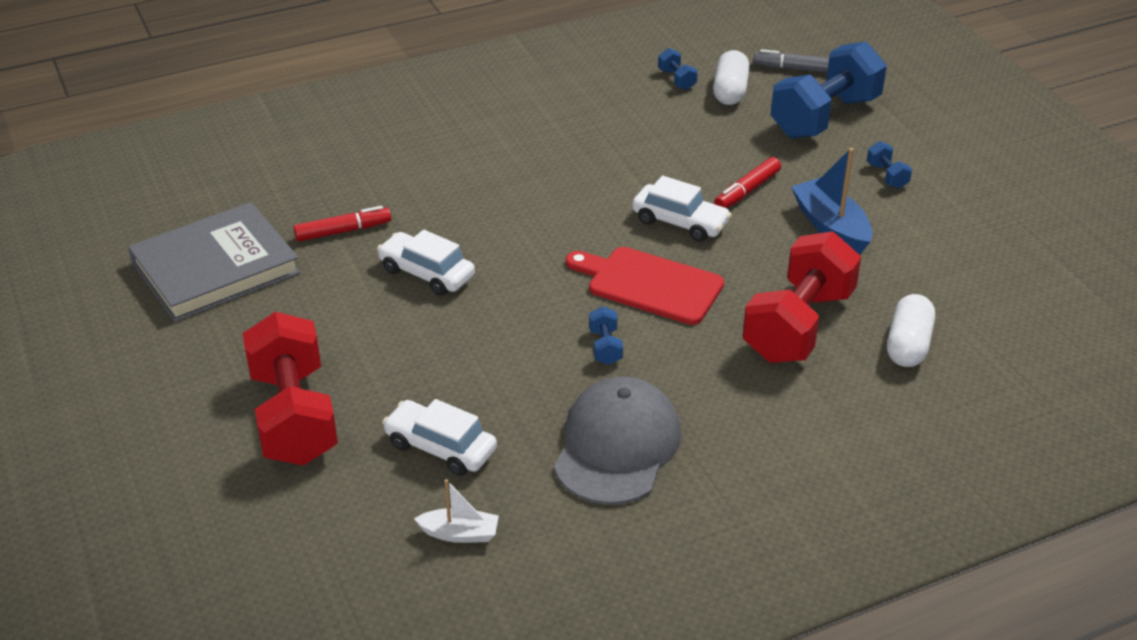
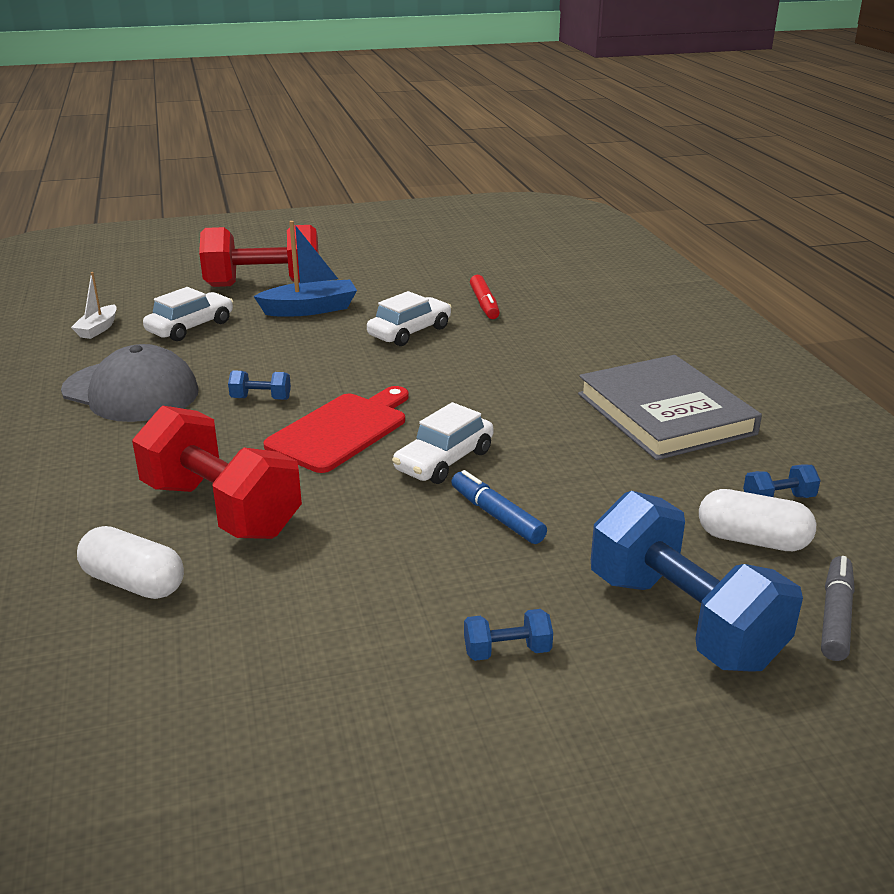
camera: 100 degrees right, 10 degrees down
(215, 268) = (450, 264): grey book -> grey book (665, 414)
(747, 191) = (496, 516): red marker -> blue marker
(831, 227) = (396, 569): blue boat -> blue boat (310, 309)

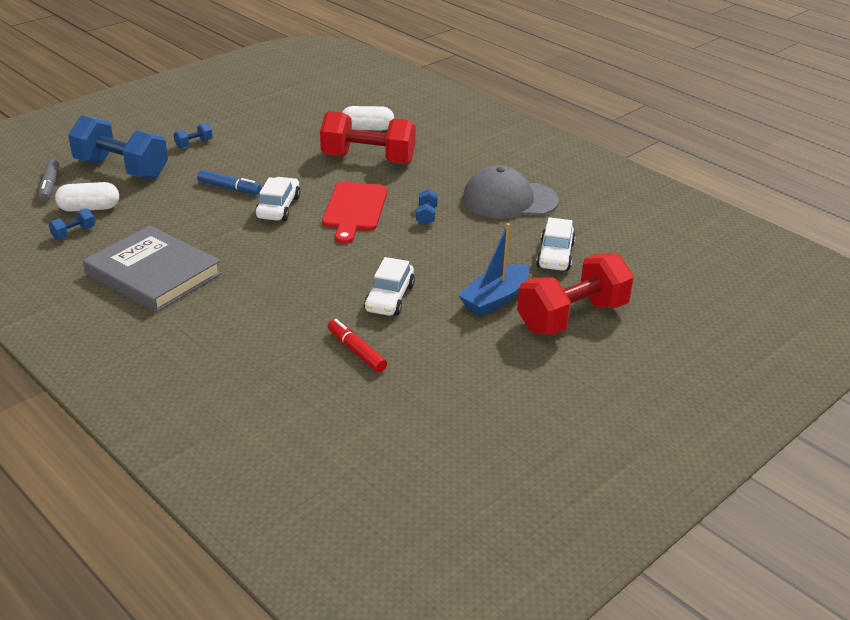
camera: 150 degrees right, 5 degrees up
(98, 329) = (613, 236): white boat -> none
(261, 398) = (426, 216): blue dumbbell -> blue dumbbell turned 60 degrees counterclockwise

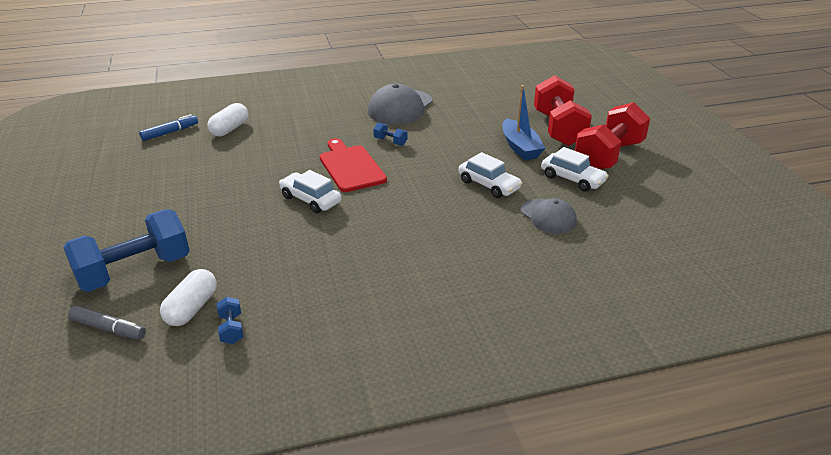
camera: 60 degrees left, 0 degrees up
(153, 274) = (358, 291): grey book -> none
(194, 144) = (140, 217): blue dumbbell -> none
(229, 188) = (249, 216): blue marker -> blue marker (170, 132)
(354, 209) = (351, 167): red cutting board -> red cutting board turned 150 degrees counterclockwise
(356, 351) = (548, 216): red marker -> grey cap
(368, 159) = (279, 141): red dumbbell -> red dumbbell (609, 156)
(555, 255) = (484, 113): white car -> white car (572, 179)

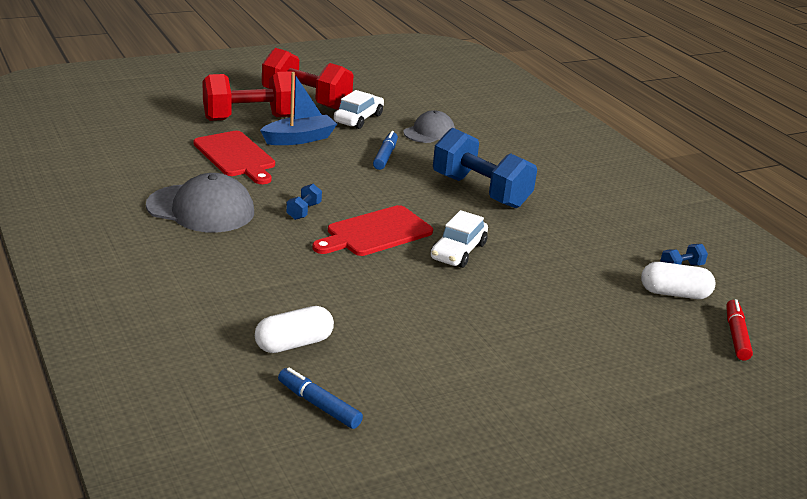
camera: 105 degrees left, 5 degrees down
(109, 328) = (736, 335): grey marker -> red marker
(134, 271) = (651, 343): blue dumbbell -> blue dumbbell (480, 191)
(230, 129) = (294, 344): white capsule -> white capsule turned 45 degrees counterclockwise
(483, 121) = (236, 156): none -> red cutting board
(489, 185) = (385, 156): white car -> blue marker

